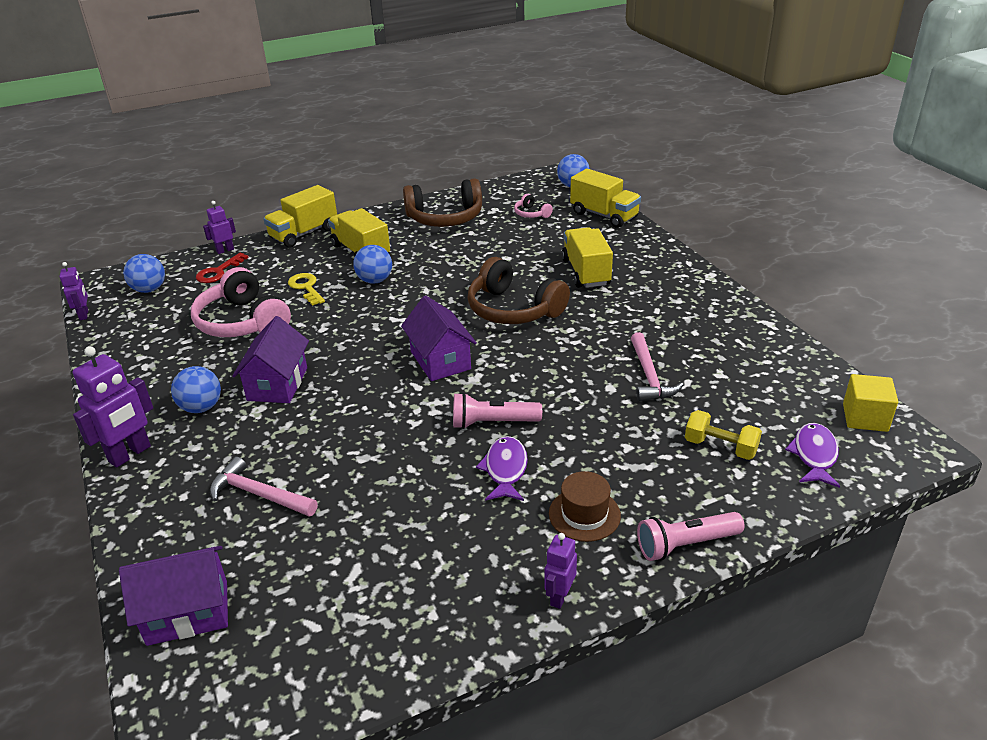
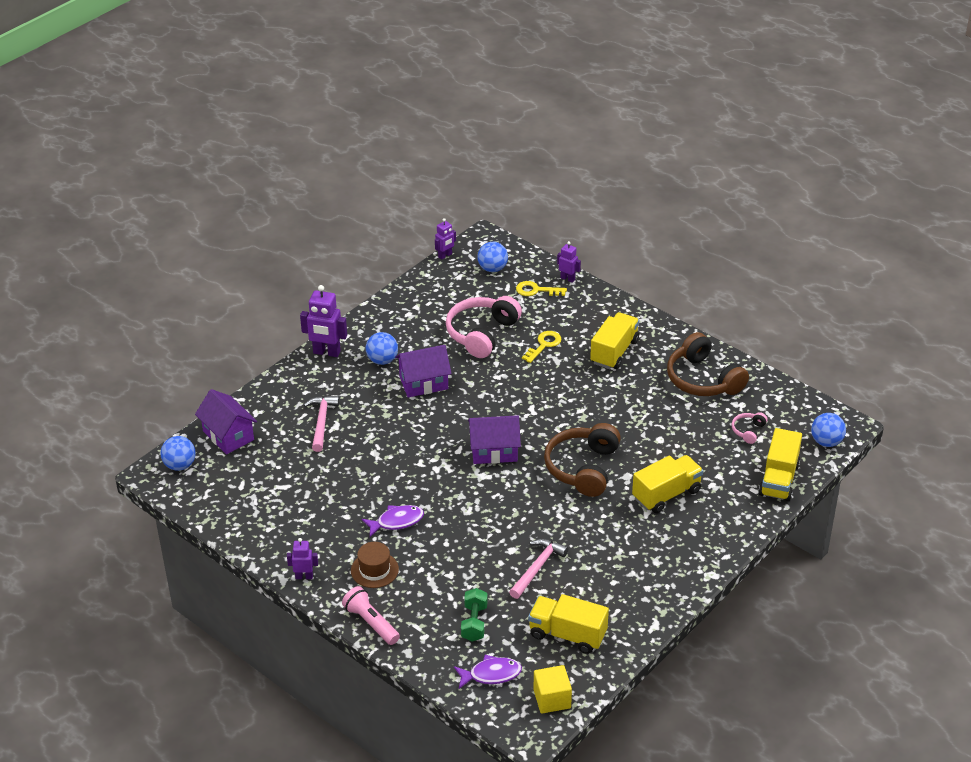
camera: 65 degrees right, 5 degrees up
(218, 272) = (536, 290): red key -> yellow key
(304, 233) = (620, 308): yellow truck -> yellow truck (567, 634)
(375, 280) = (576, 377): blue ball -> blue ball (180, 465)
(440, 360) = (494, 451): purple house -> purple house turned 45 degrees clockwise
(492, 422) = (440, 500): pink flashlight -> none
(649, 376) = (537, 568): pink hammer -> pink hammer turned 150 degrees clockwise
(720, 447) = (474, 623): yellow dumbbell -> green dumbbell

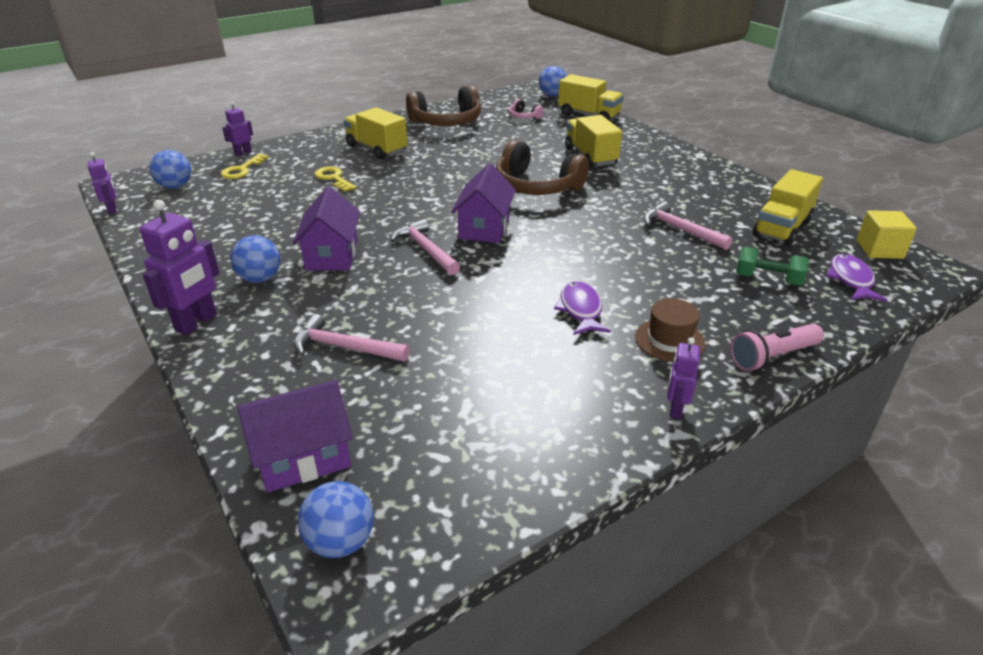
camera: 75 degrees left, 5 degrees down
(449, 427) = (426, 249): none -> pink hammer
(481, 333) = (279, 208): pink headphones -> none

